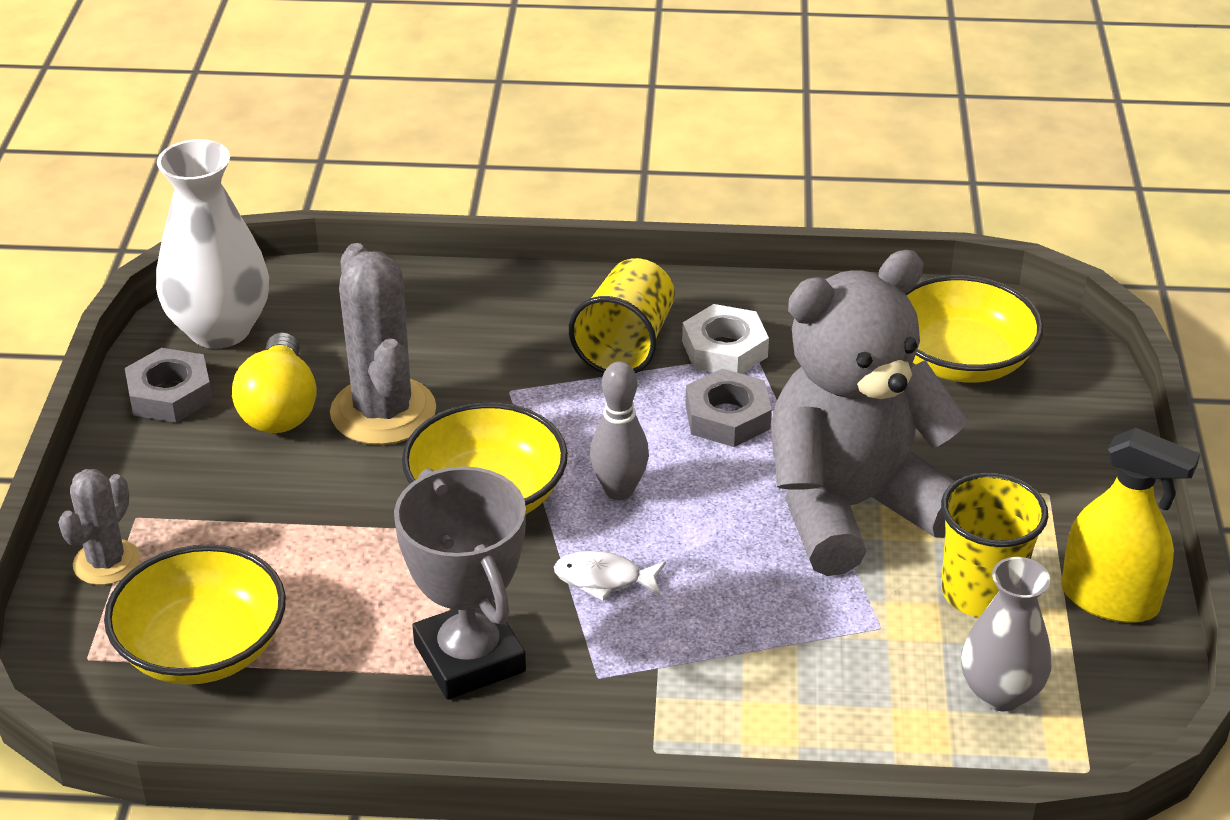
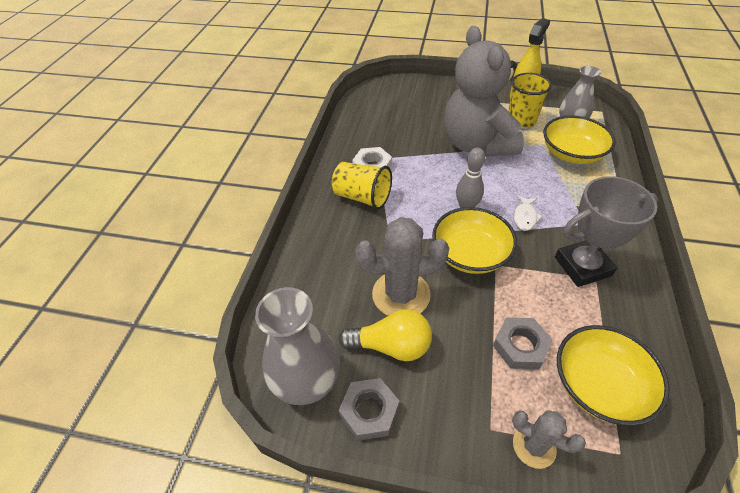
camera: 80 degrees left, 10 degrees up
(220, 329) = (307, 381): white vase -> grey vase
(727, 416) = (418, 170): grey nut -> grey nut (520, 346)
(960, 360) = (391, 108): yellow bowl -> yellow bowl (571, 154)

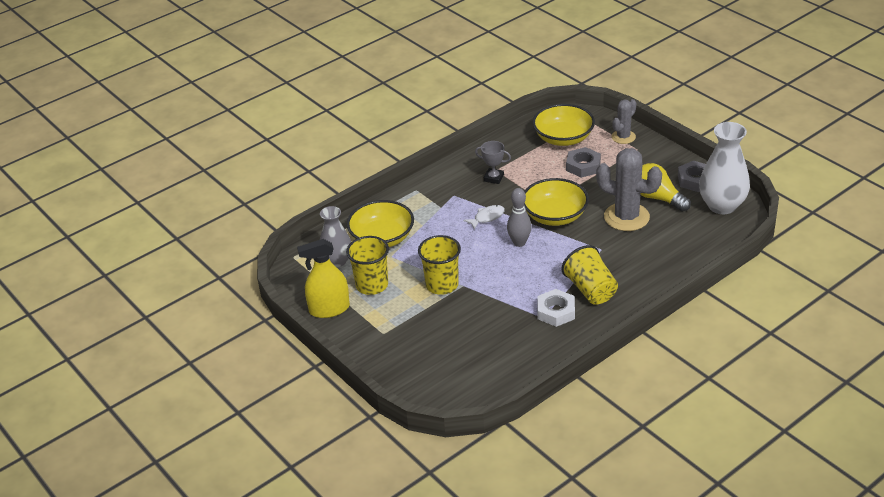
camera: 140 degrees left, 10 degrees down
(307, 381) = (722, 205): grey vase -> white vase
(476, 144) = (442, 285): grey teddy bear -> yellow cup
(534, 446) = (623, 137): grey cactus -> grey cactus turned 60 degrees clockwise
(582, 266) = (493, 178): grey trophy -> grey trophy, size x0.52

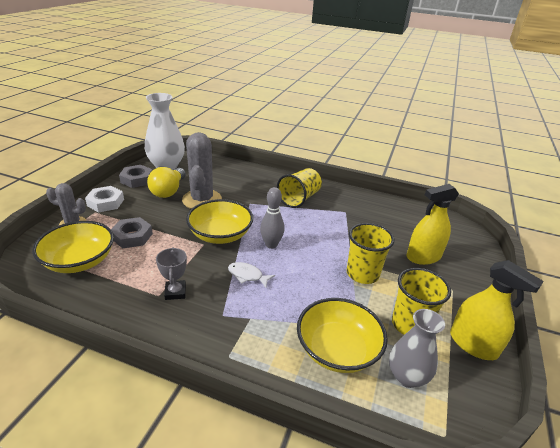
camera: 125 degrees left, 5 degrees down
(433, 339) = (423, 257): none -> yellow spray bottle
(556, 311) = (334, 208): white nut -> white nut (106, 202)

